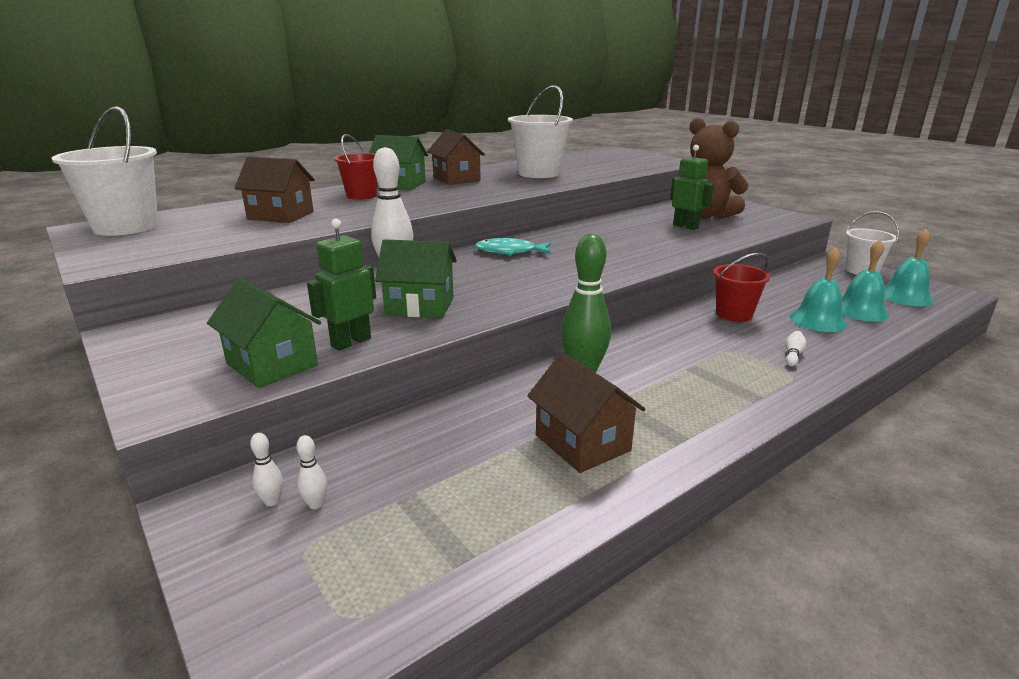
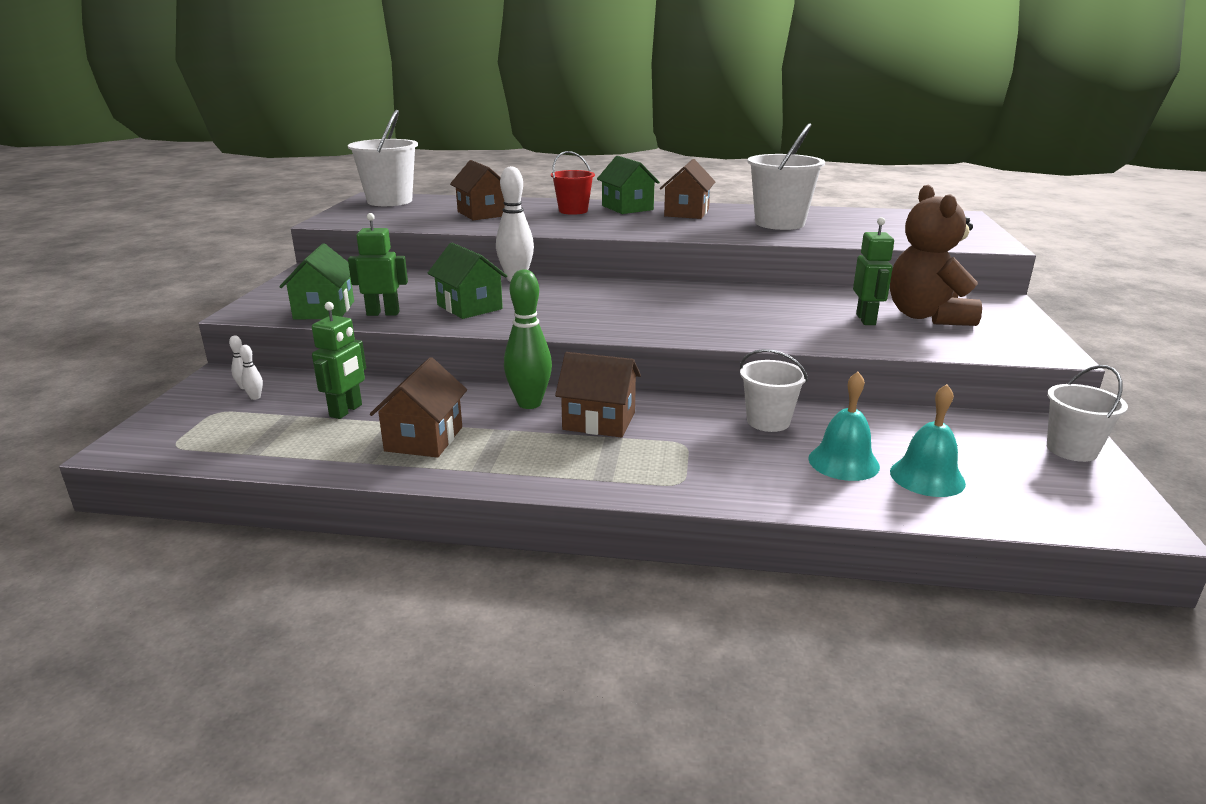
camera: 45 degrees right, 0 degrees up
(453, 460) = (346, 411): none -> green robot
(510, 252) = (630, 291): turquoise fish -> none
(656, 361) = (599, 421): none -> brown house
(734, 314) = (768, 421): red bucket -> white bucket
(792, 354) = (727, 471): white bowling pin -> none
(905, 296) = (1042, 493): turquoise bell -> none

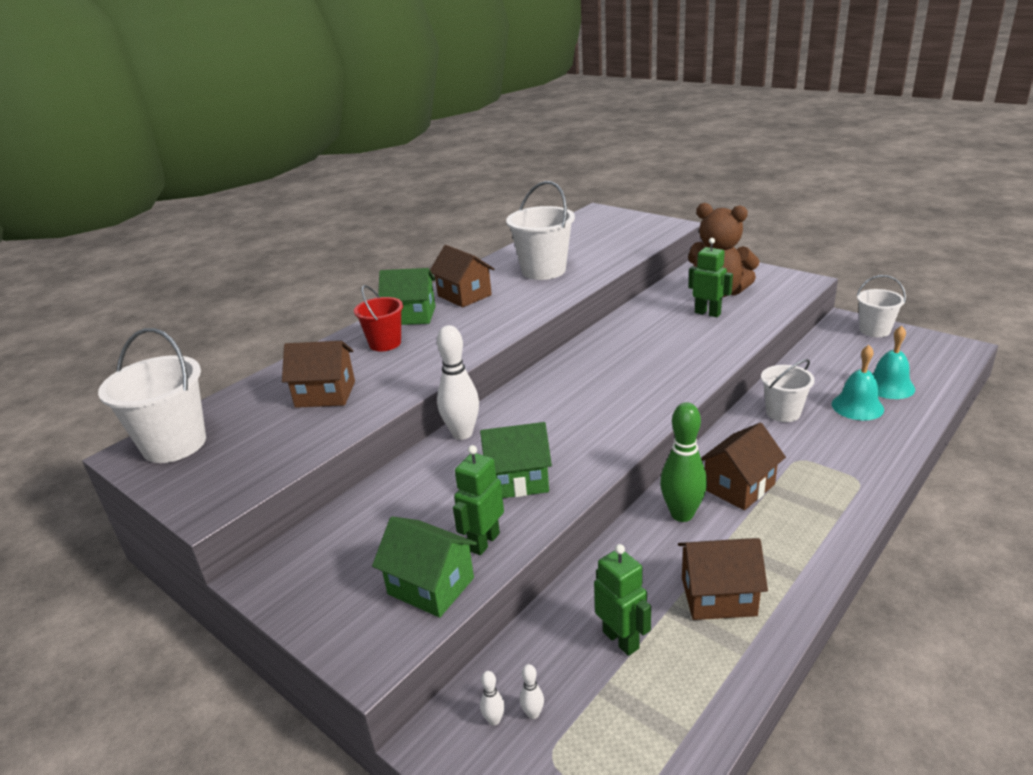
camera: 55 degrees left, 5 degrees up
(424, 439) = (718, 596): brown house -> brown house turned 45 degrees counterclockwise

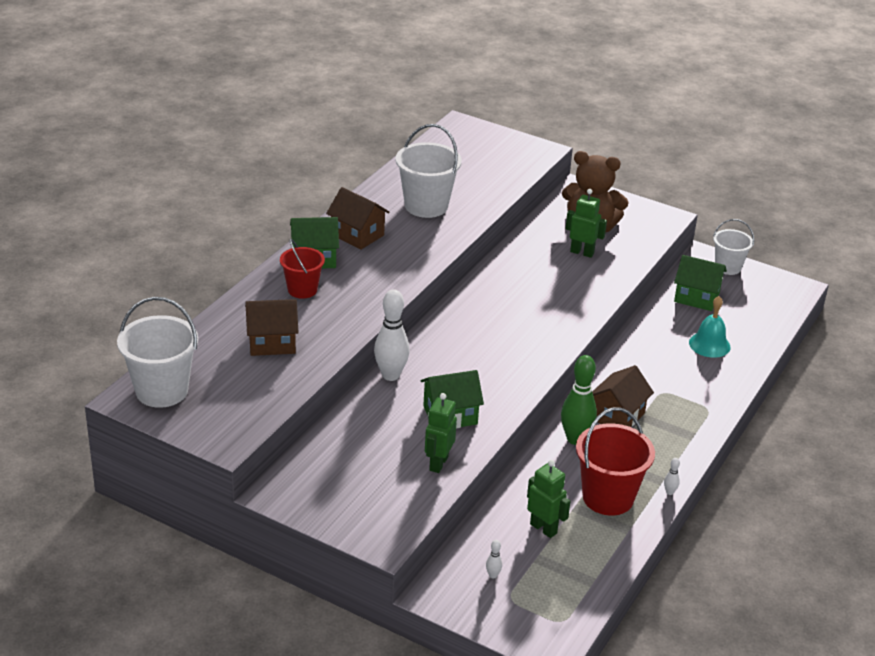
camera: 15 degrees left, 5 degrees up
(431, 586) = (409, 495): green house -> green house (696, 297)
(494, 720) = (467, 580): white bowling pin -> white bowling pin (669, 492)
(718, 596) = (608, 497): brown house -> red bucket
(783, 413) = (649, 350): white bucket -> none
(889, 386) = (736, 325): turquoise bell -> none

